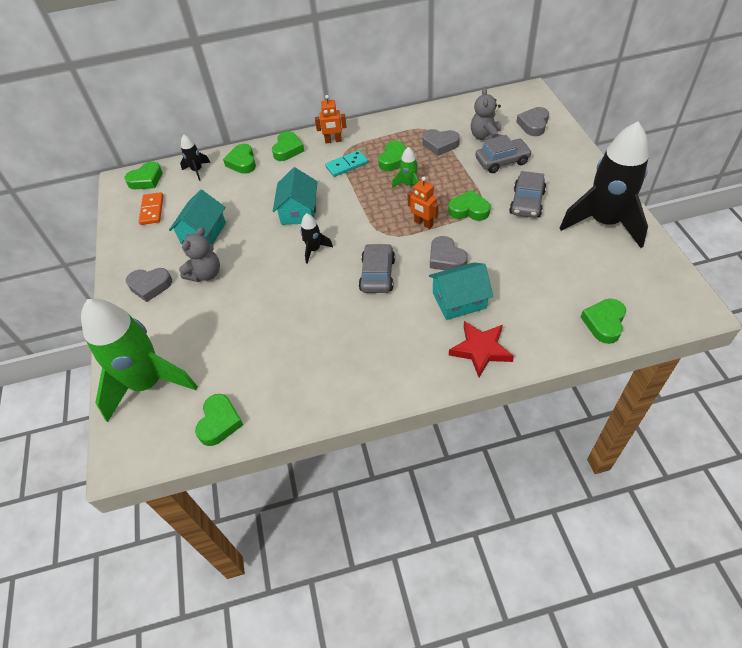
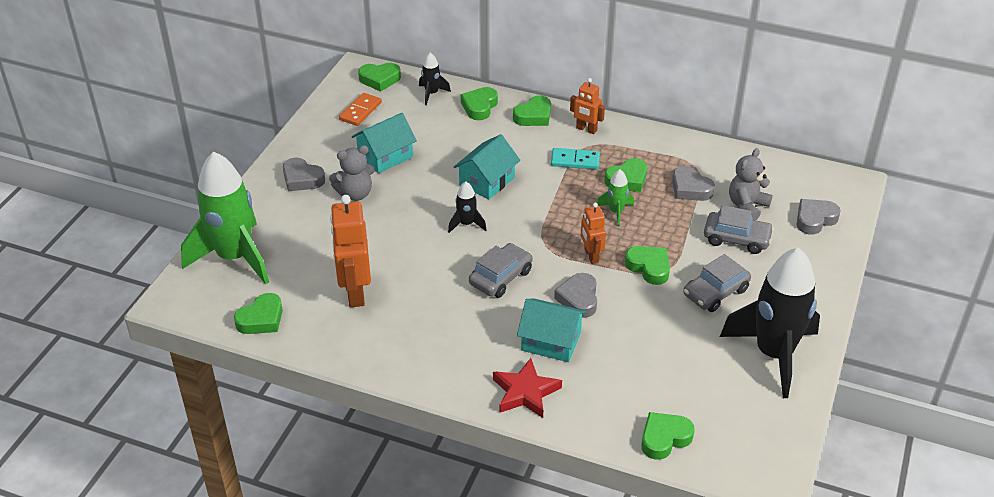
camera: 30 degrees right, 10 degrees down
(278, 351) = (355, 292): none -> orange robot

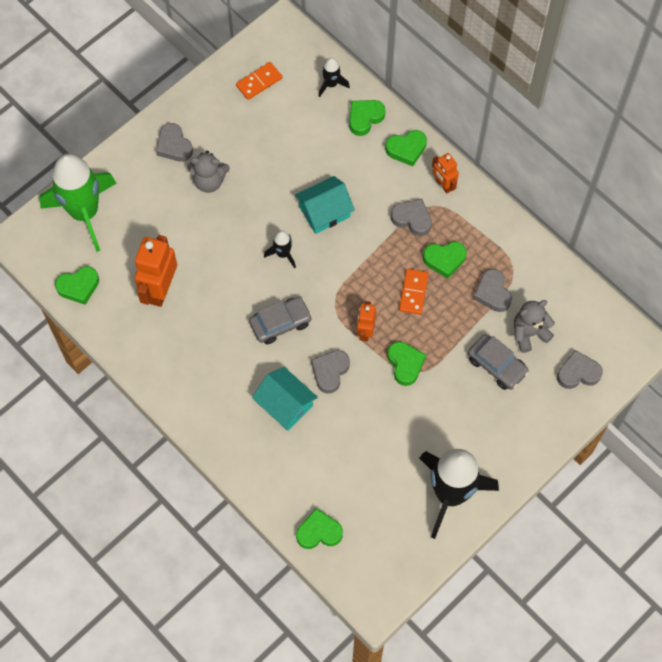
camera: 25 degrees right, 25 degrees up
(380, 79) = (294, 47): green heart -> none
(385, 156) = (254, 147): turquoise house -> none
(525, 392) = (240, 444): red star -> none
(575, 161) = (412, 219): turquoise domino -> grey heart
(616, 212) = (413, 292): green rocket -> orange domino
(715, 292) = (443, 413): grey car -> none

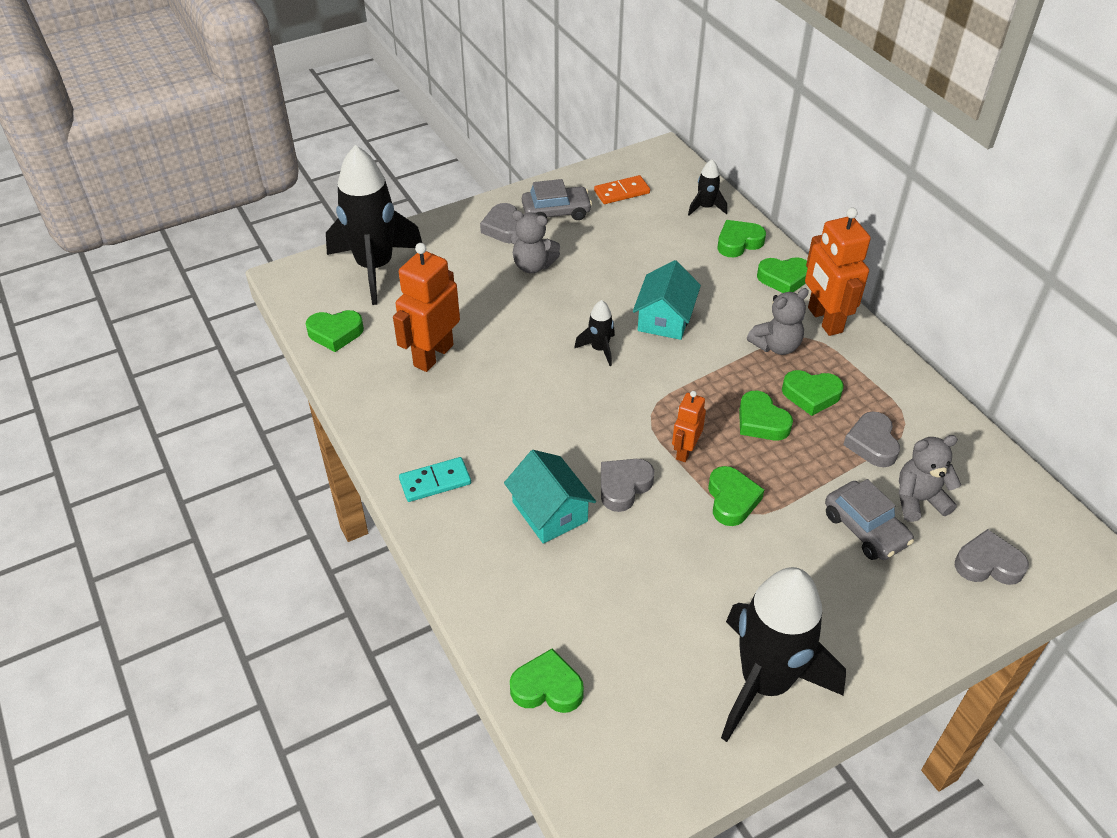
camera: 15 degrees right, 20 degrees down
(84, 213) = (375, 267): green rocket -> black rocket
(199, 400) = (435, 481): none -> turquoise domino
(280, 323) = (573, 419): grey car -> grey car (556, 212)
(324, 212) = (665, 318): turquoise house -> turquoise house turned 60 degrees counterclockwise
(412, 219) = (776, 346): grey heart -> grey teddy bear
(413, 292) = (761, 421): orange domino -> green heart
(443, 185) = (824, 320): orange robot -> orange robot, size x1.77

